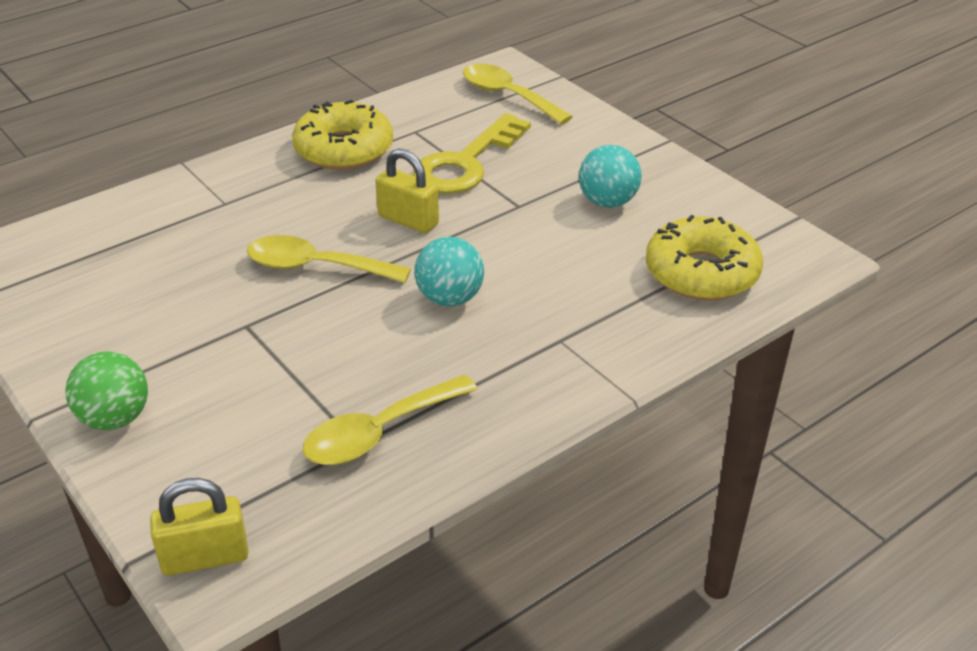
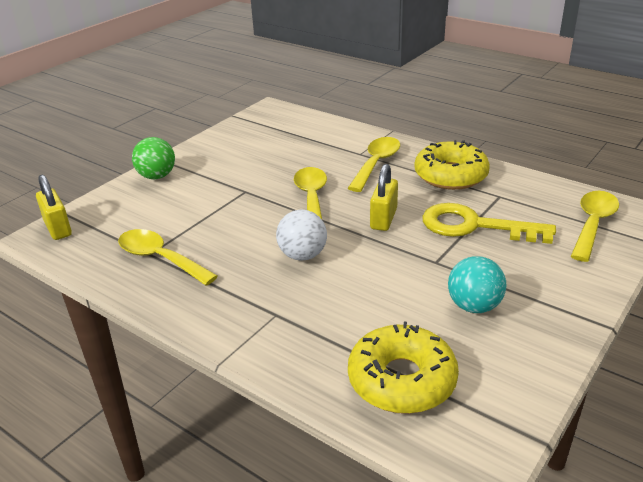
camera: 75 degrees right, 5 degrees down
(266, 196) = (376, 164): none -> yellow spoon
(450, 298) = (302, 255): turquoise ball -> white ball

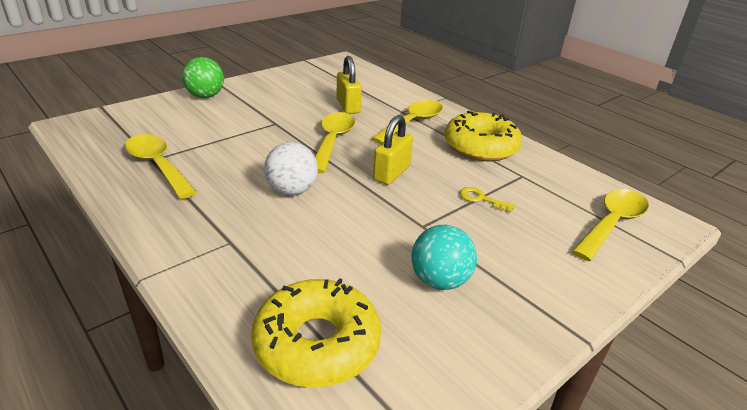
camera: 10 degrees right, 0 degrees up
(58, 228) = (89, 122): yellow padlock -> yellow padlock (348, 106)
(474, 226) = (481, 199): yellow key -> yellow key, size x0.41

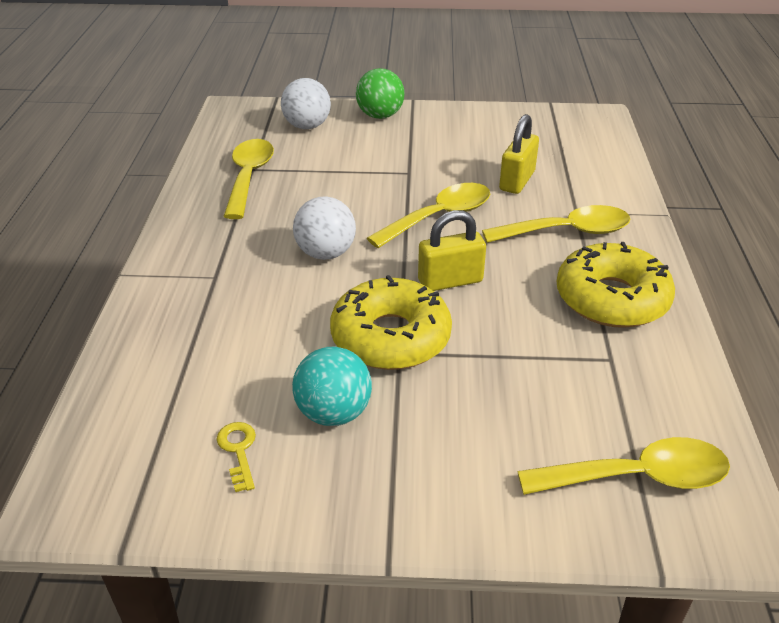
camera: 45 degrees right, 5 degrees up
(157, 118) = (307, 126): none -> white ball
(317, 343) = (164, 399): yellow donut -> yellow donut (390, 337)
(481, 199) = (509, 359): yellow key -> yellow key (238, 451)

